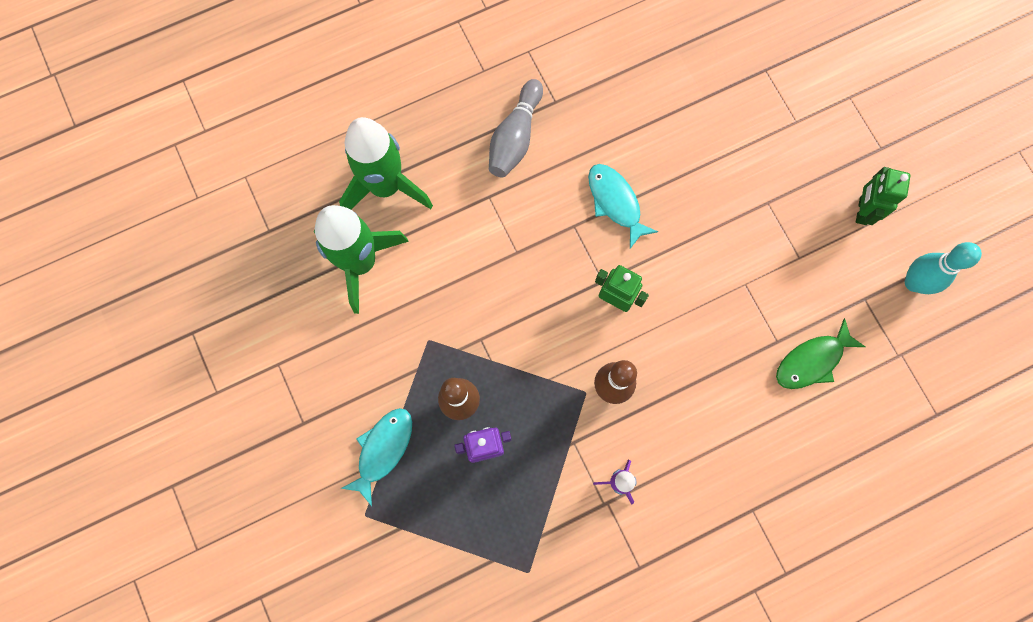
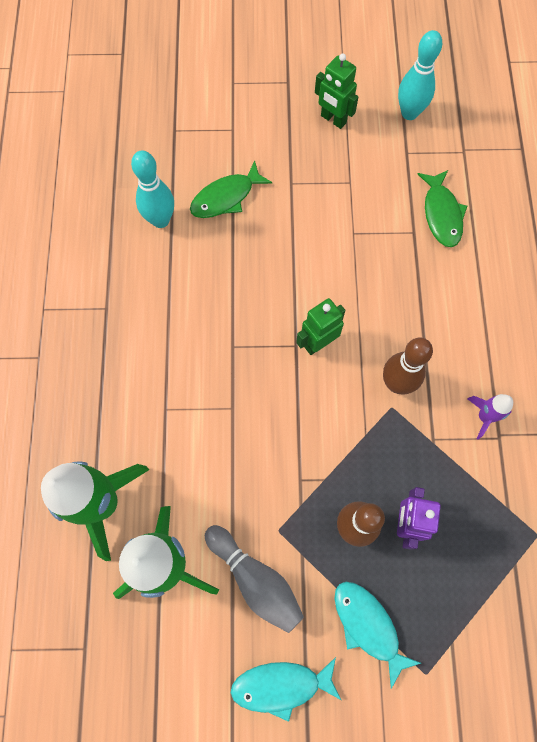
camera: 65 degrees left, 5 degrees down
(515, 137) = (120, 359): grey bowling pin -> grey bowling pin (255, 580)
(615, 202) = (229, 301): turquoise fish -> turquoise fish (281, 685)
(664, 104) = (160, 220): none -> turquoise bowling pin
(719, 150) = (226, 197): none -> green fish

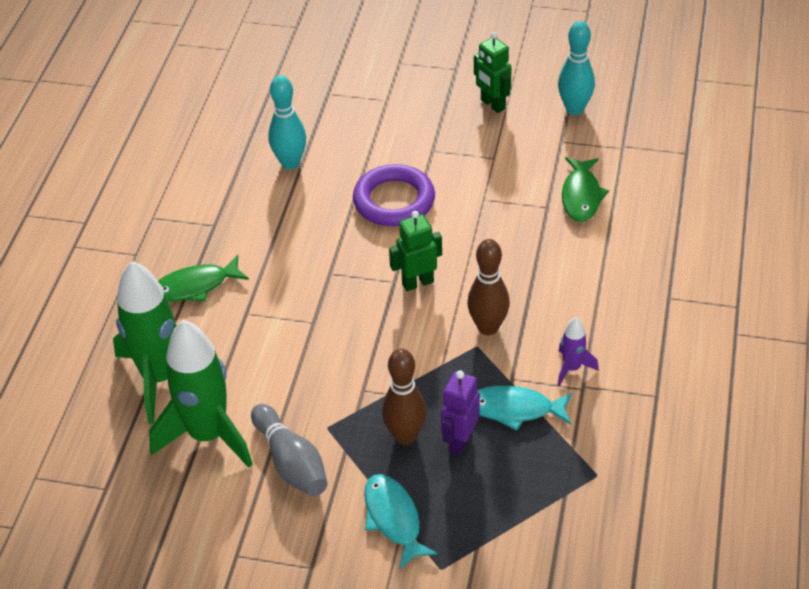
camera: 15 degrees right, 25 degrees down
(226, 197) = (362, 153): green fish -> green fish (195, 286)
(271, 249) = (394, 201): none -> purple ring
(281, 685) = (289, 551): turquoise fish -> turquoise fish (515, 409)

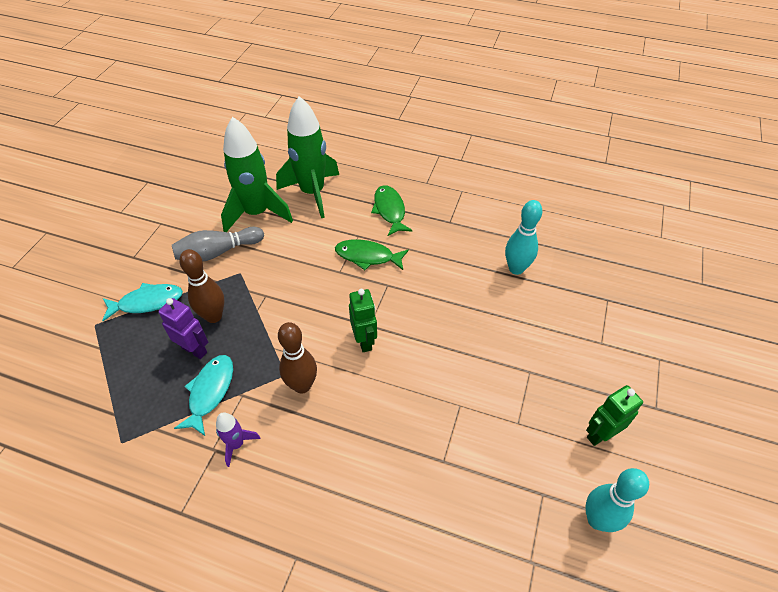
camera: 95 degrees right, 5 degrees up
(394, 201) = (464, 335): purple ring -> none
(581, 196) = (455, 498): green fish -> green fish (367, 256)

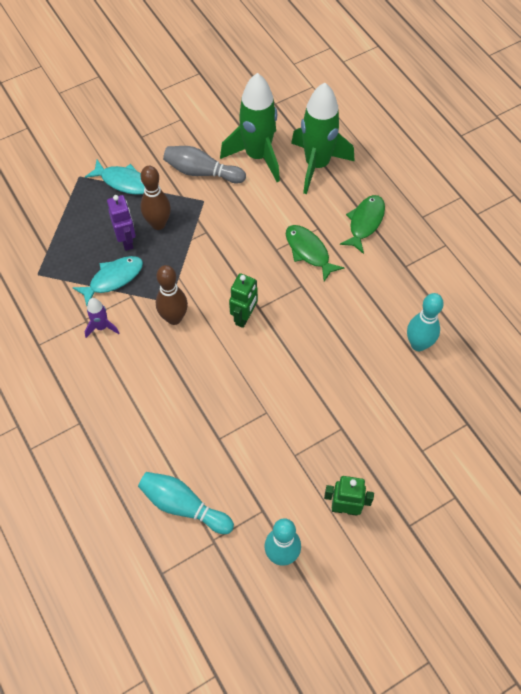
camera: 40 degrees right, 10 degrees up
(474, 552) = (183, 506): none -> turquoise bowling pin

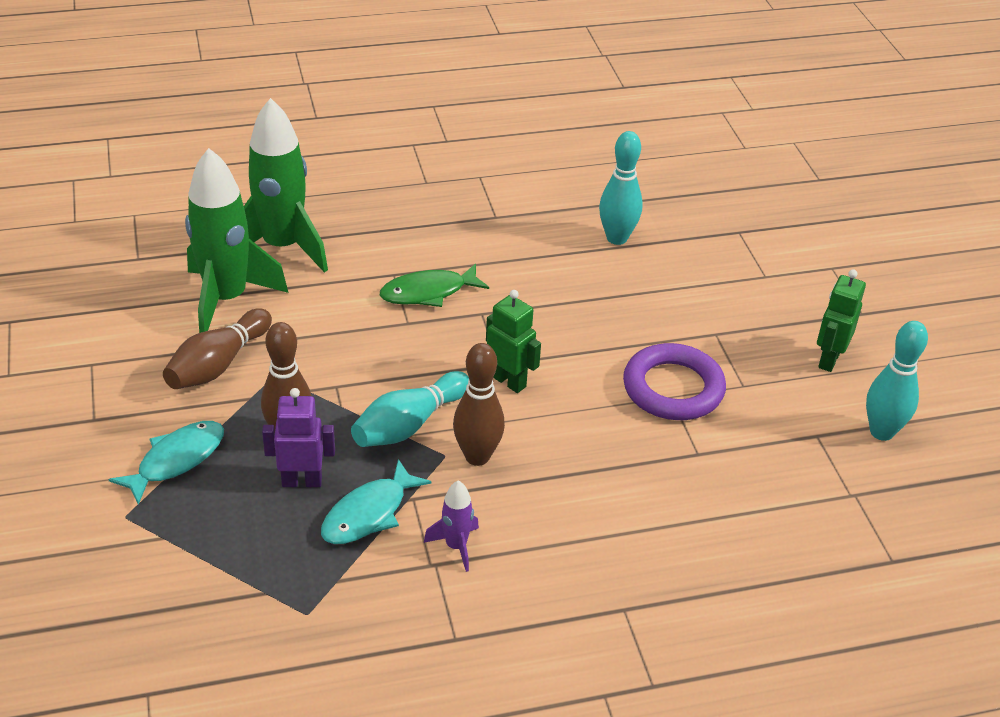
camera: 75 degrees left, 20 degrees down
(113, 279) = (369, 513): turquoise fish -> turquoise fish turned 120 degrees counterclockwise
(183, 506) = (794, 514): turquoise bowling pin -> turquoise bowling pin (409, 425)
(202, 172) = (218, 364): grey bowling pin -> brown bowling pin
(274, 412) = (673, 388): none -> purple ring
(365, 222) = (408, 231): green fish -> none

